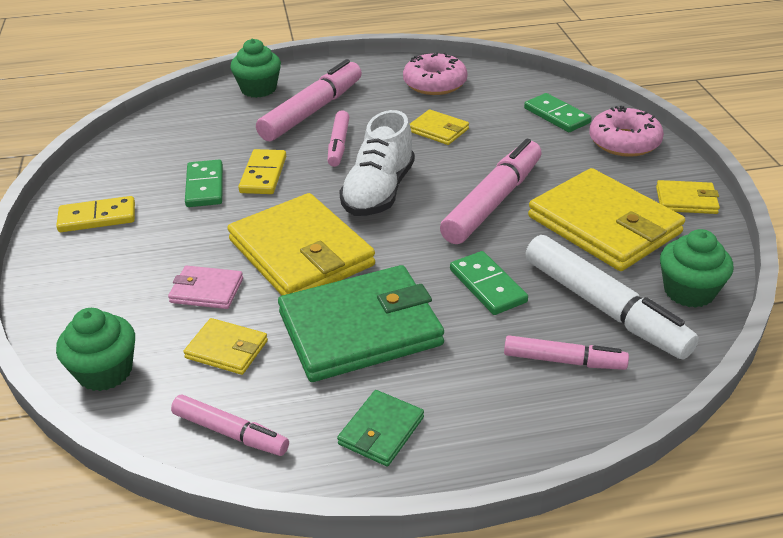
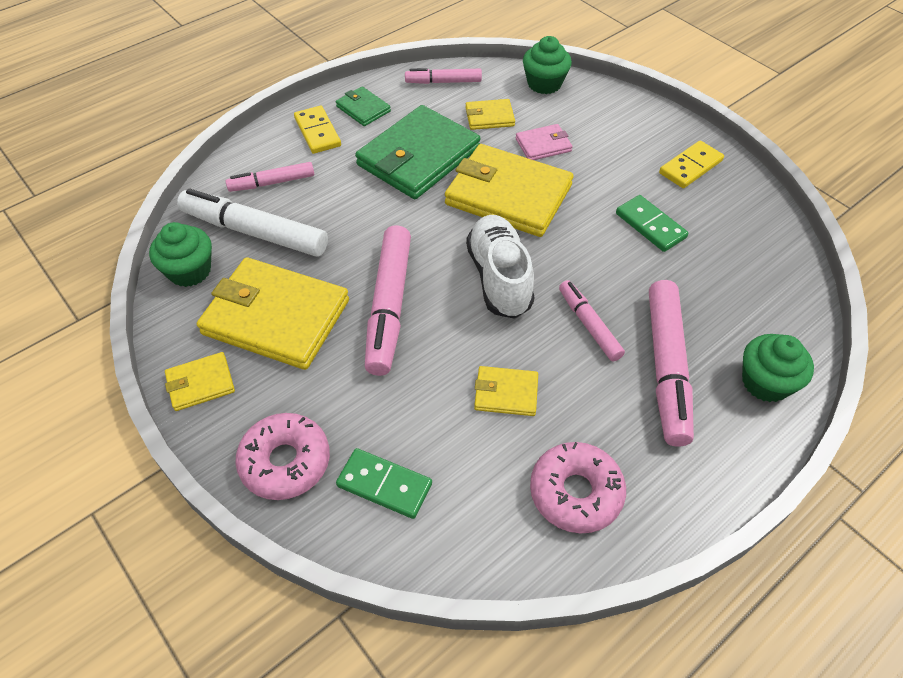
camera: 150 degrees right, 15 degrees up
(263, 175) = (617, 257): yellow domino -> yellow domino (317, 132)
(381, 431) = (363, 109): green wallet -> green wallet turned 45 degrees counterclockwise
(487, 286) = (350, 219): green domino -> none

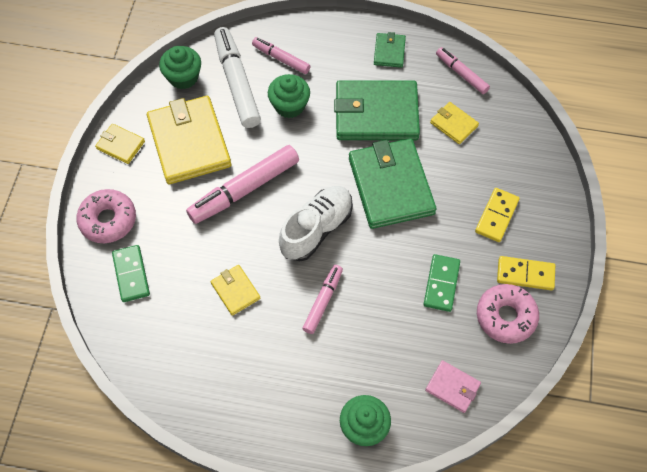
camera: 50 degrees right, 10 degrees up
(317, 132) = (344, 46): yellow domino -> yellow domino (496, 216)
(508, 195) = (390, 186): yellow wallet -> green wallet
(543, 145) = (457, 173): pink wallet -> pink wallet (452, 387)
(544, 84) = (522, 131): green cupcake -> green cupcake (289, 106)
(575, 492) = (199, 368): pink donut -> pink donut (505, 316)
(666, 367) = (327, 364): pink marker -> none

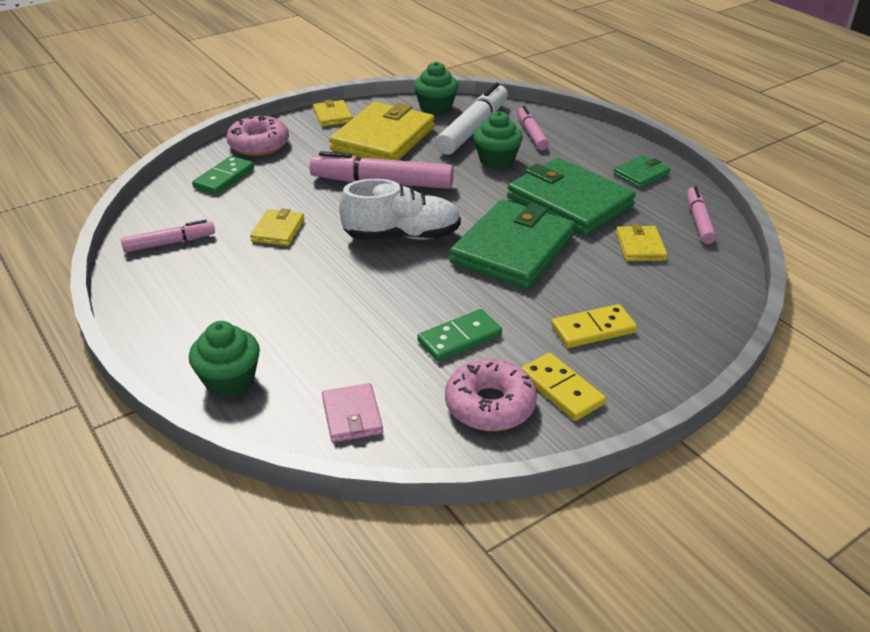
camera: 45 degrees right, 25 degrees down
(323, 301) = (334, 279): pink marker -> pink marker (169, 243)

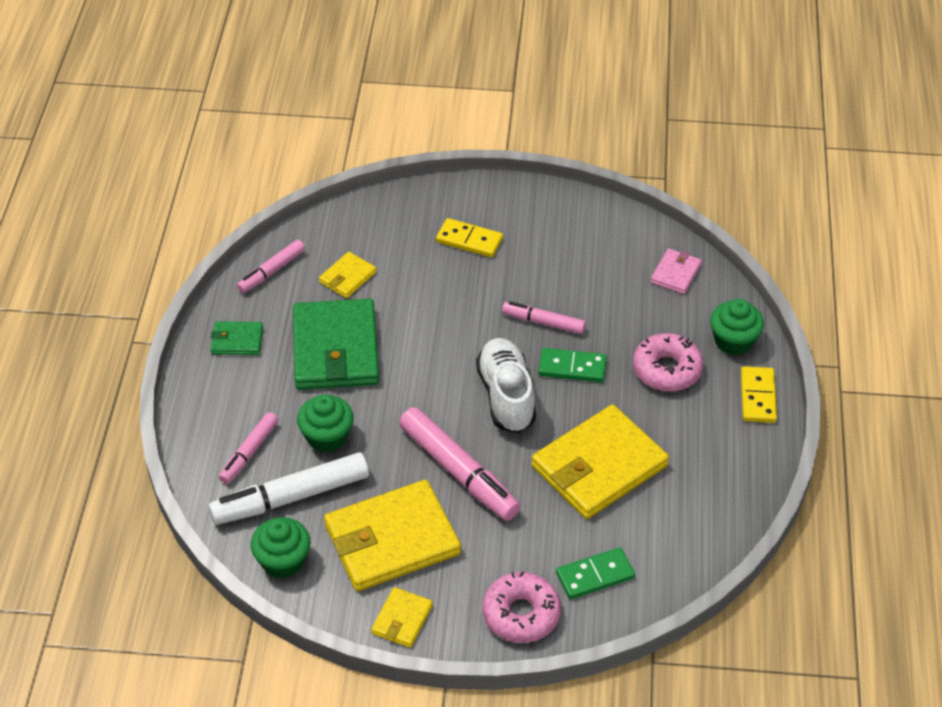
camera: 140 degrees left, 10 degrees up
(169, 243) = (700, 507): pink marker -> pink marker (543, 322)
(278, 230) = (599, 466): yellow wallet -> yellow wallet, size x2.12
(402, 236) = (506, 396): white shoe -> white shoe turned 45 degrees clockwise
(460, 338) = (560, 284): green domino -> green domino (572, 367)
(490, 405) = (589, 233): pink donut -> pink donut (667, 369)
(512, 249) = (439, 331): green wallet -> none
(561, 389) = (538, 218): yellow domino -> yellow domino (758, 397)

